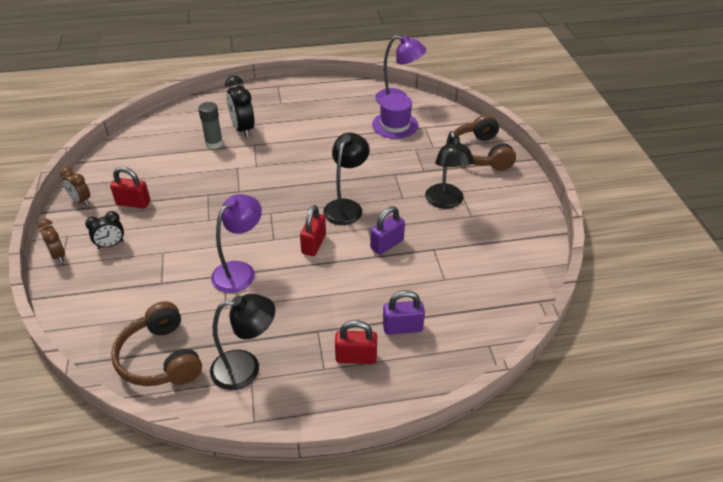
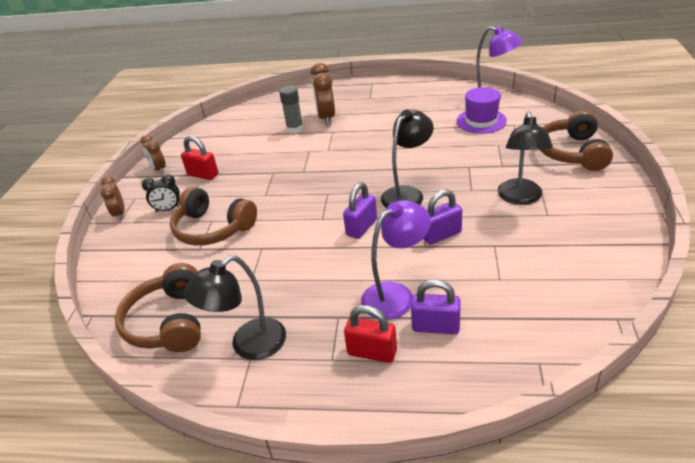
camera: 20 degrees right, 5 degrees down
(167, 260) = (213, 228): none -> brown headphones
(240, 271) = (278, 246): purple lamp -> purple lamp (396, 295)
(243, 129) = (326, 118): black clock -> brown clock
(246, 368) = (249, 345): black lamp -> black lamp turned 135 degrees clockwise
(314, 244) = (361, 227): red padlock -> purple padlock

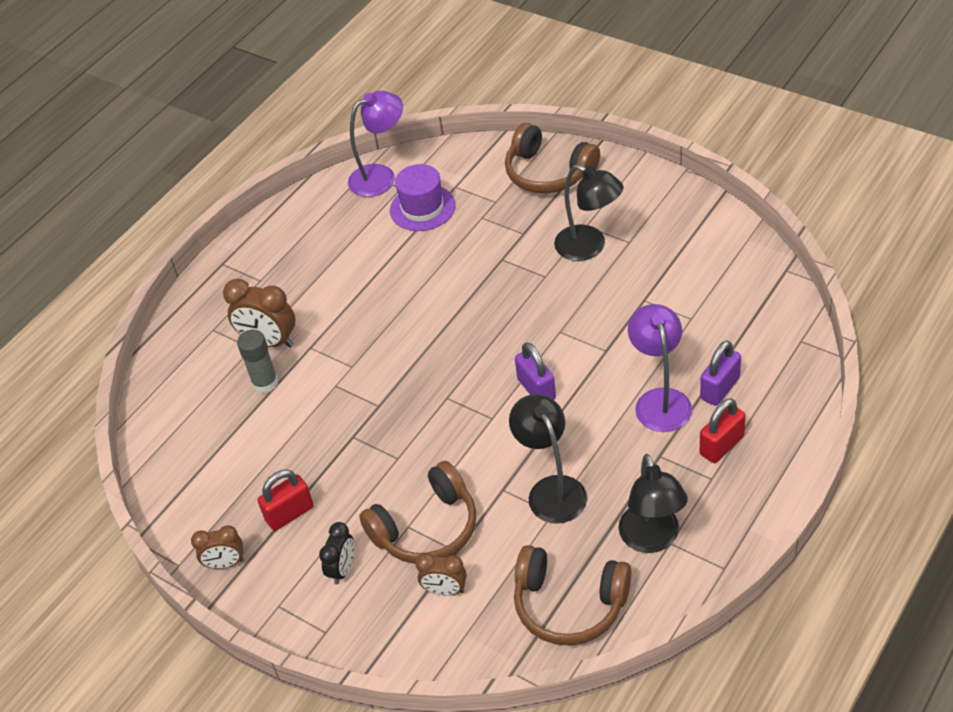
camera: 60 degrees left, 10 degrees up
(119, 214) = (306, 628): brown clock -> brown clock (445, 590)
(407, 194) = (508, 329): black lamp -> black lamp (551, 489)
(441, 235) = (599, 331): purple padlock -> none

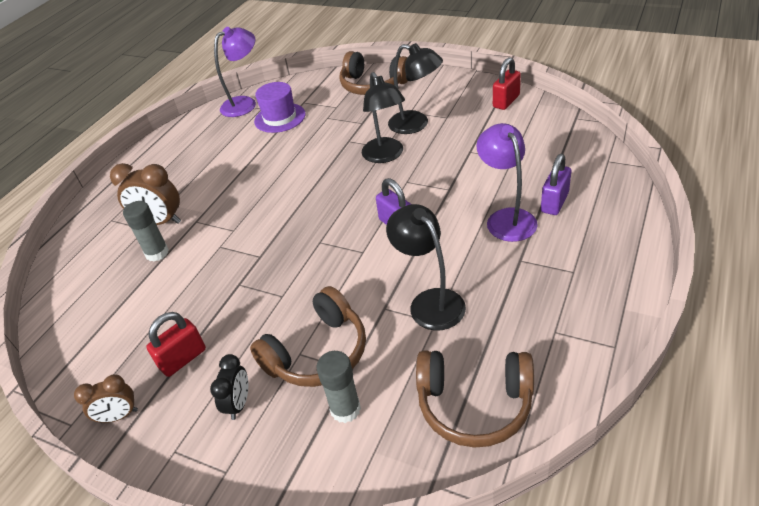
camera: 10 degrees left, 5 degrees down
(445, 590) = (345, 409): brown clock -> grey glue stick
(652, 539) = (537, 331): black lamp -> black lamp (386, 156)
(721, 445) = (572, 244): red padlock -> red padlock (506, 101)

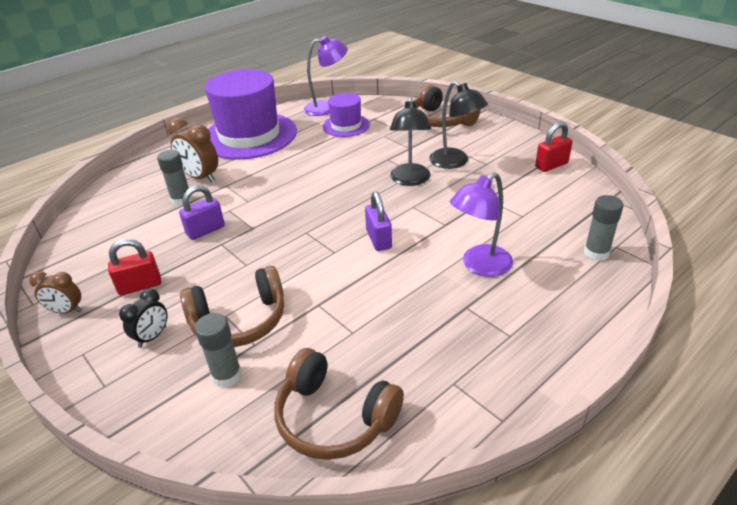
camera: 20 degrees right, 5 degrees down
(180, 159) = (249, 135): none -> purple hat
(430, 301) = (360, 313): black lamp -> none
(506, 218) = (479, 266): purple lamp -> purple lamp turned 135 degrees counterclockwise
(554, 202) = (535, 267): purple padlock -> purple padlock (205, 230)
(595, 172) = (596, 253): none -> grey glue stick

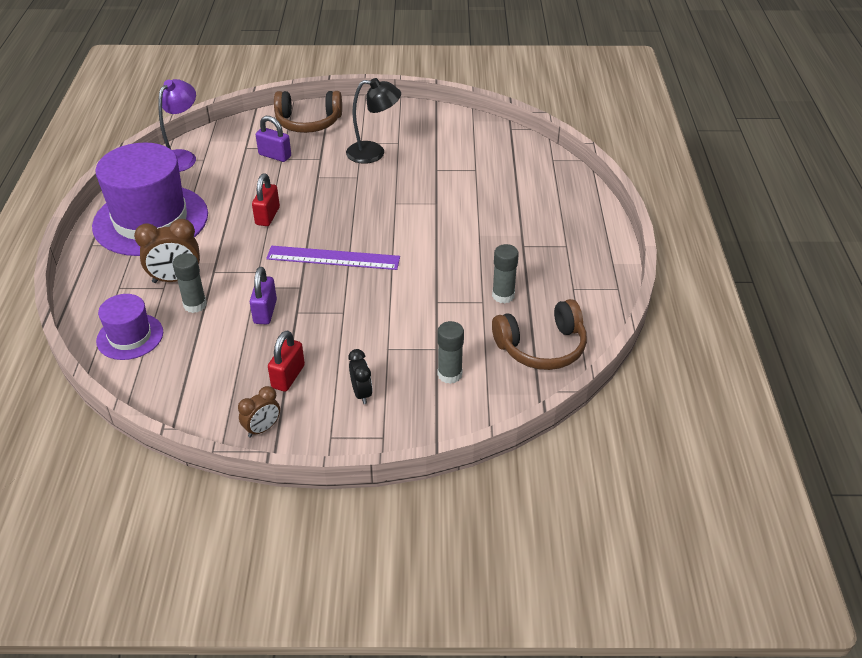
camera: 50 degrees left, 5 degrees up
(239, 320) = (403, 344): brown headphones -> none
(305, 221) = (333, 258): none -> purple ruler
(346, 125) = (231, 166): purple hat -> purple hat (130, 336)
(379, 239) = (408, 239): purple padlock -> purple padlock (275, 155)
(410, 180) = (362, 184): black lamp -> none
(479, 266) = (496, 217): purple lamp -> none
(551, 165) = (444, 122): red padlock -> red padlock (267, 216)
(596, 253) = (547, 170): grey glue stick -> grey glue stick (503, 295)

